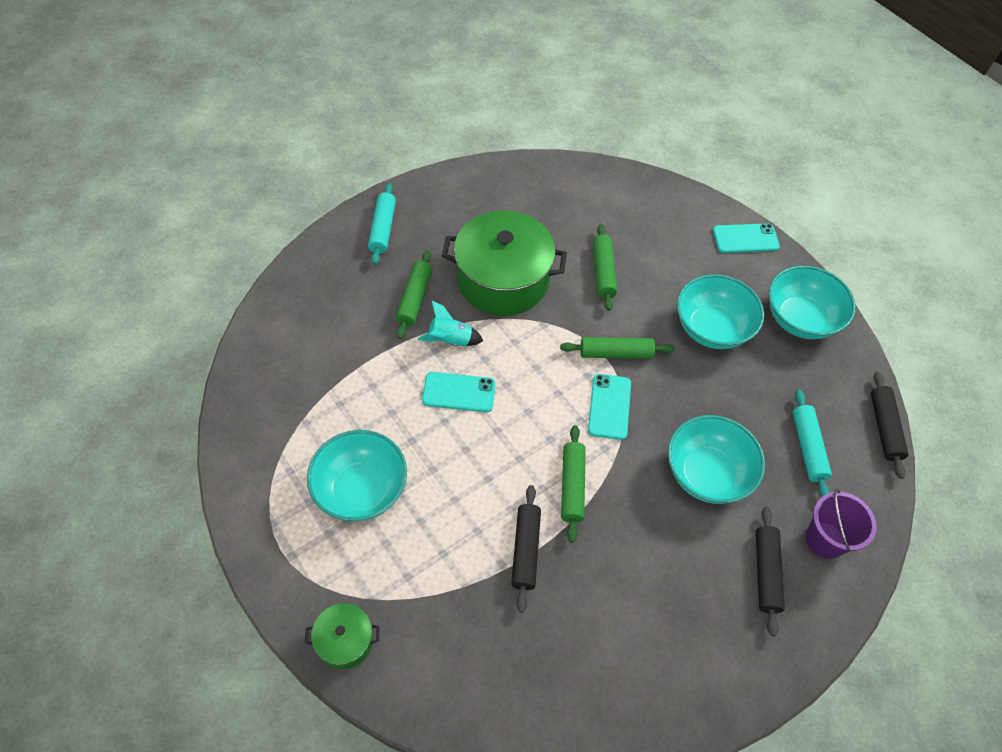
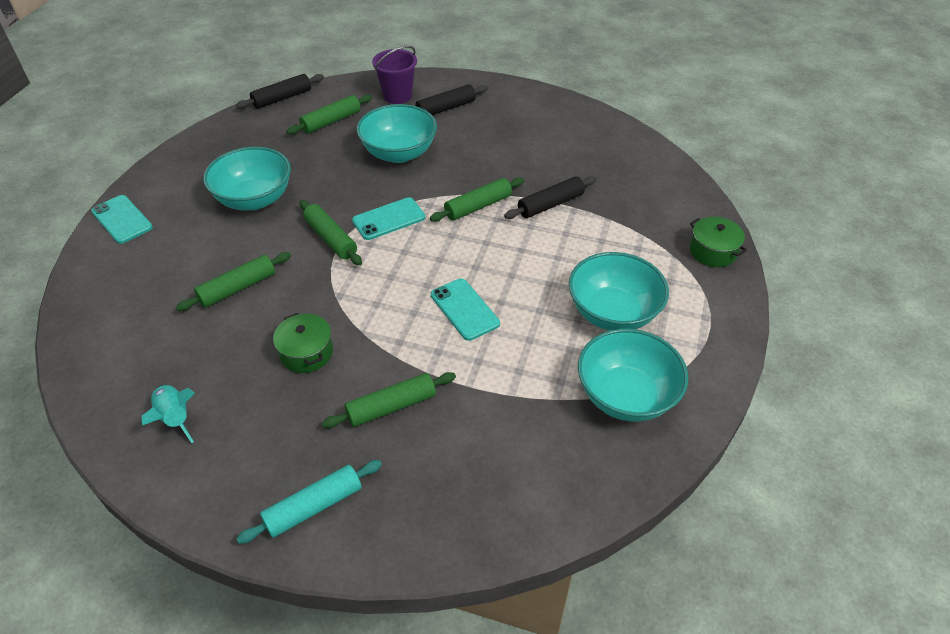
camera: 125 degrees left, 10 degrees down
(450, 340) = (415, 348): turquoise rocket -> turquoise rocket (175, 418)
(503, 280) = (306, 353): green pot -> green pot, size x0.47
(800, 319) = (204, 160): turquoise bowl -> turquoise bowl (626, 396)
(808, 448) = (331, 121): turquoise rolling pin -> green rolling pin

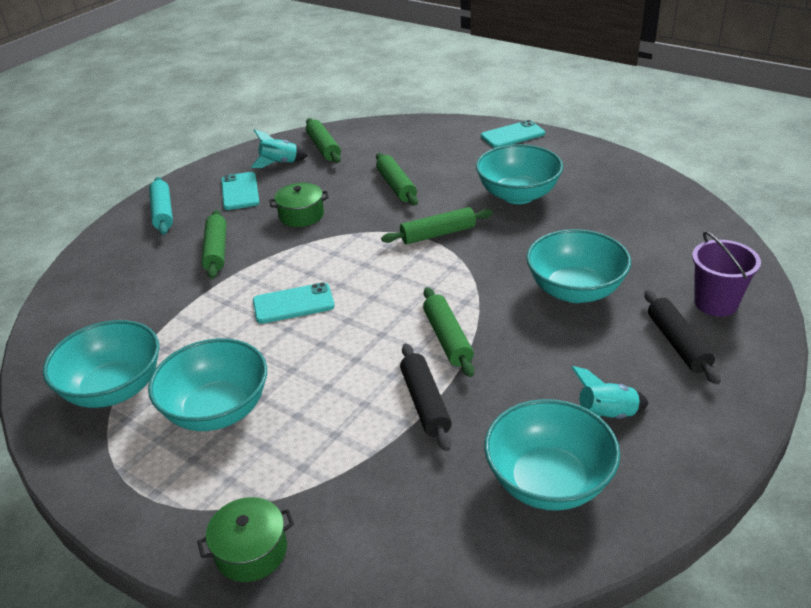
camera: 110 degrees right, 10 degrees down
(282, 98) = (713, 215): black rolling pin -> none
(331, 121) = (655, 246): green rolling pin -> green rolling pin (323, 147)
(388, 219) = (452, 271): turquoise phone -> turquoise phone (240, 191)
(525, 130) = (606, 416): none -> turquoise rocket
(589, 146) = (548, 481): none -> turquoise bowl

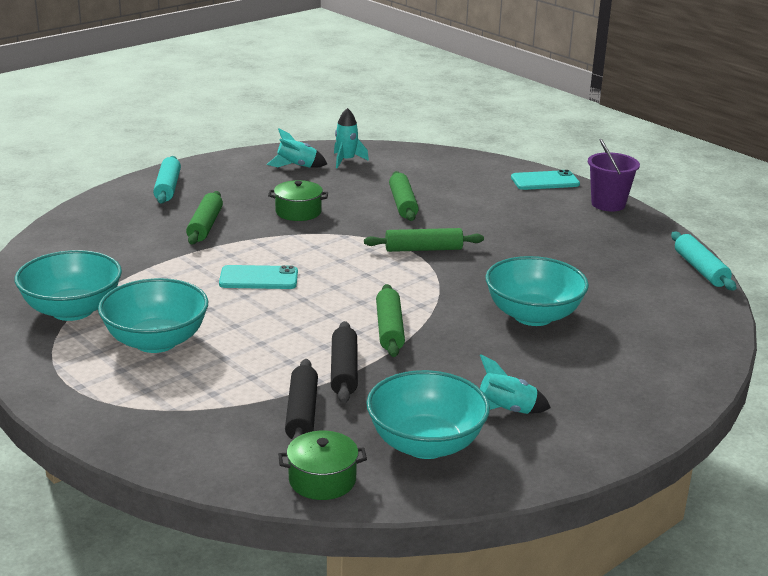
camera: 10 degrees right, 10 degrees down
(240, 191) = (248, 183): turquoise phone -> none
(251, 551) = (144, 438): green pot -> green pot (322, 480)
(323, 147) = (346, 160): green rolling pin -> turquoise rocket
(518, 195) = (521, 231): turquoise bowl -> none
(678, 343) = (609, 372): black rolling pin -> black rolling pin (302, 413)
(696, 204) = (700, 269): none -> turquoise rolling pin
(715, 303) = (667, 350): purple bucket -> purple bucket (608, 204)

